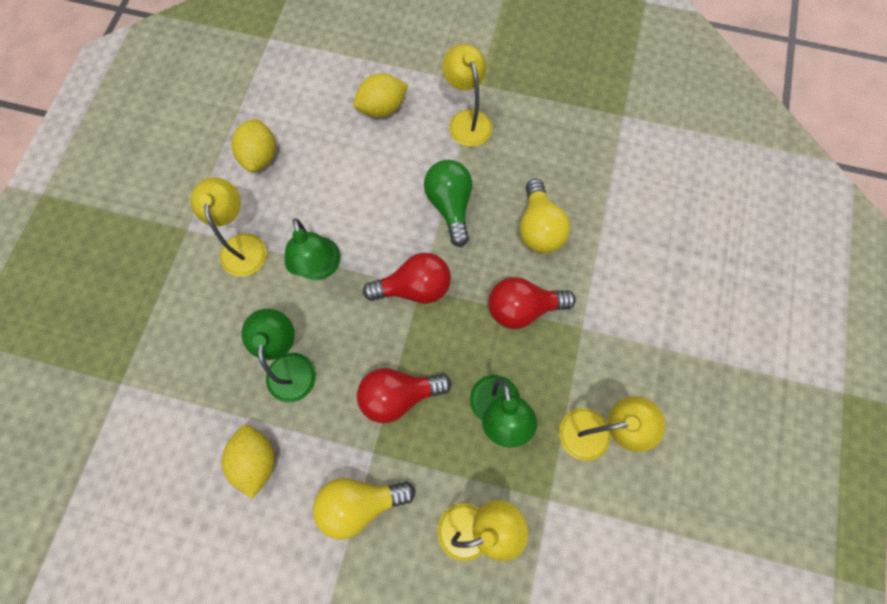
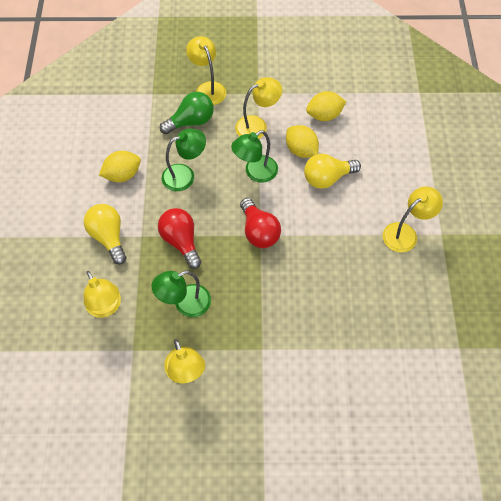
camera: 75 degrees right, 10 degrees down
(147, 297) = (208, 88): none -> yellow lamp
(382, 108) = (392, 176): yellow lemon -> yellow lemon (301, 150)
(450, 205) = (329, 239): green light bulb -> green light bulb (191, 121)
(522, 308) = (265, 305): red light bulb -> none
(538, 228) = (332, 303): yellow light bulb -> yellow light bulb (327, 178)

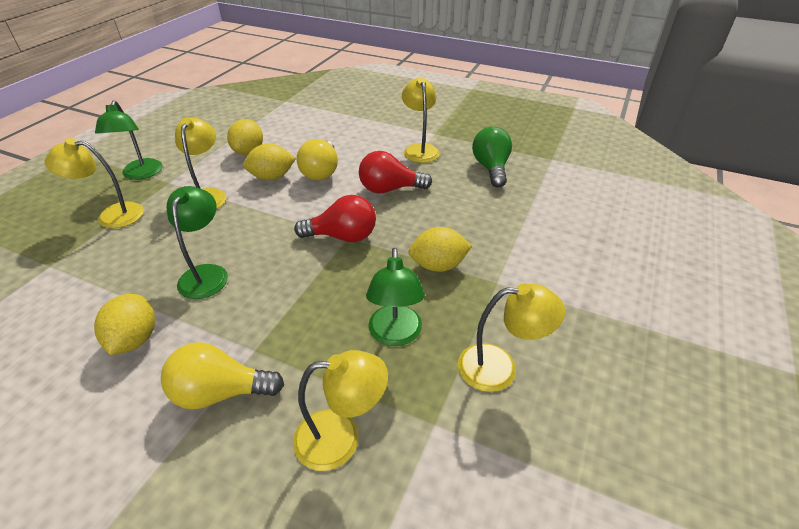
camera: 65 degrees left, 20 degrees down
(181, 241) = (299, 308): red light bulb -> red light bulb (389, 189)
(191, 121) = (138, 243): green light bulb -> green light bulb (491, 168)
(255, 172) = (265, 215): green lamp -> green lamp (141, 174)
(260, 305) = (438, 265): none -> yellow lemon

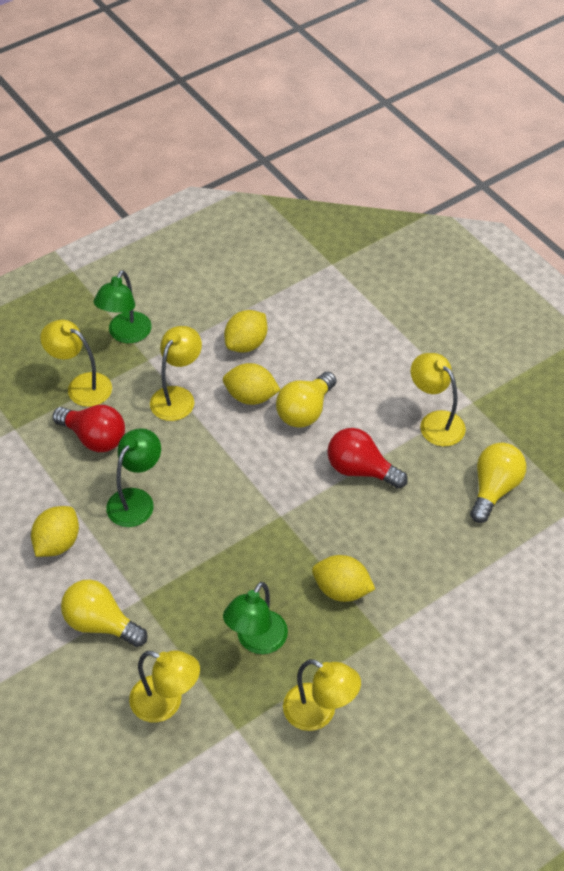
camera: 30 degrees right, 10 degrees up
(342, 236) = (276, 512): red light bulb -> red light bulb (94, 438)
(420, 149) = (435, 422): yellow lamp -> yellow lamp turned 60 degrees counterclockwise
(491, 168) = (494, 489): green light bulb -> yellow light bulb

